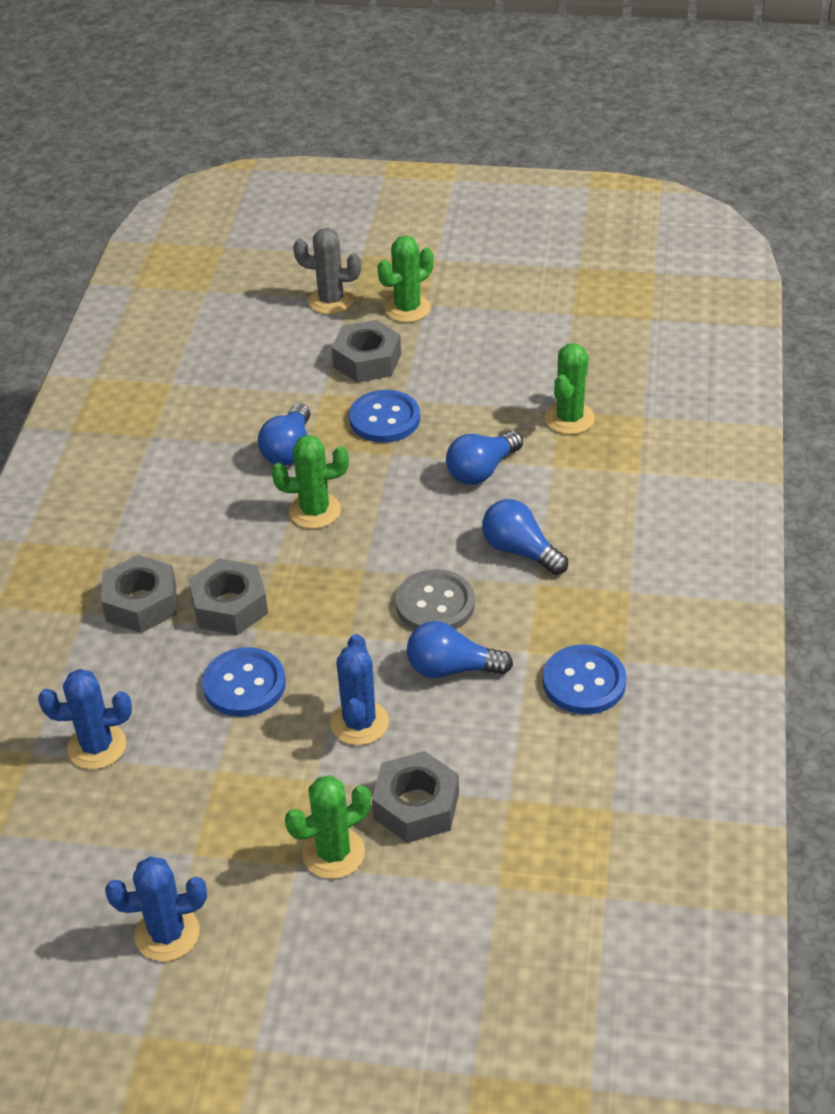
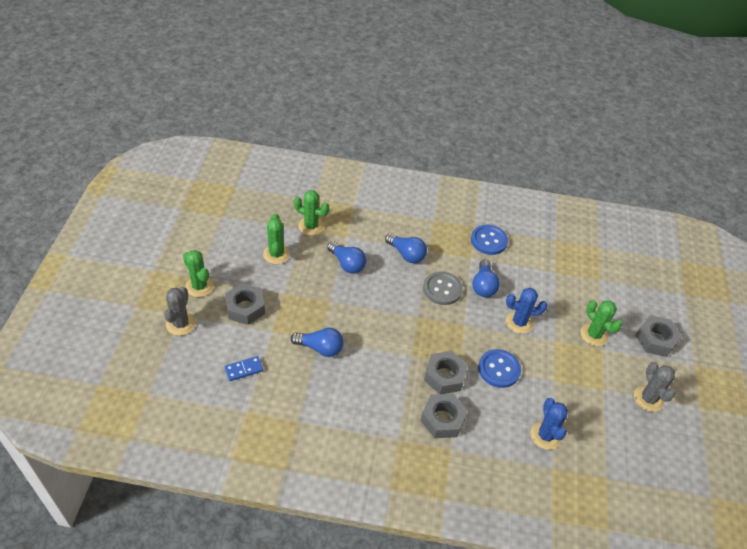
camera: 95 degrees left, 5 degrees up
(167, 933) = (648, 399): blue cactus -> grey cactus
(246, 372) = (244, 369): none -> blue domino
(314, 511) = (373, 337): green cactus -> green cactus (276, 254)
(384, 419) = (300, 302): blue button -> none
(416, 806) = (564, 304): grey nut -> grey nut (655, 340)
(520, 551) = (406, 254): blue light bulb -> blue light bulb turned 90 degrees counterclockwise

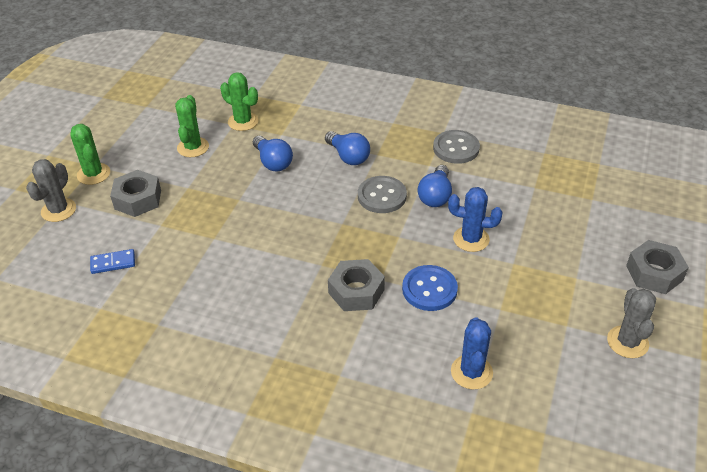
camera: 15 degrees right, 5 degrees down
(320, 348) = (211, 247): blue light bulb -> none
(442, 419) = (339, 340): grey nut -> none
(488, 241) = (456, 148): blue button -> grey button
(594, 335) = (568, 260): green cactus -> none

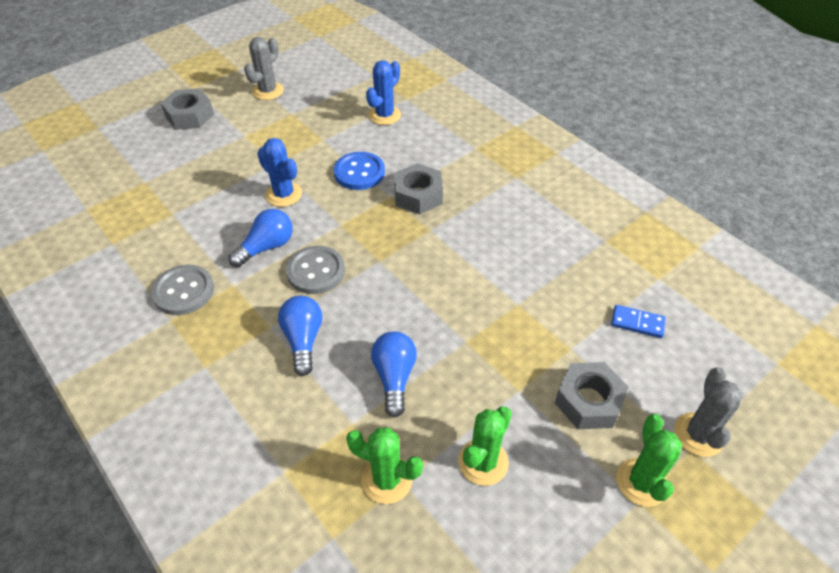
camera: 150 degrees left, 5 degrees up
(58, 210) = (698, 434): grey cactus -> grey cactus turned 45 degrees counterclockwise
(243, 121) = (387, 479): green cactus -> green cactus turned 45 degrees counterclockwise

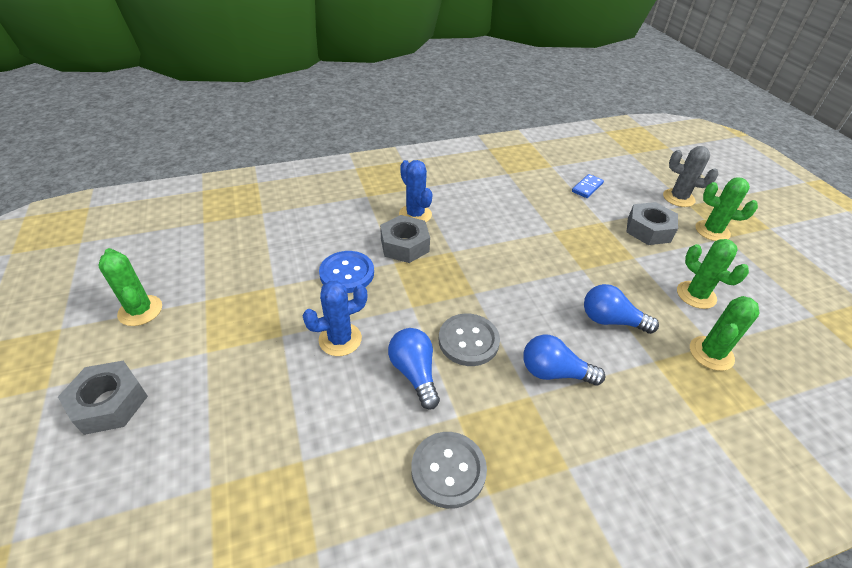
camera: 70 degrees left, 5 degrees down
(268, 91) = (140, 310): grey cactus -> green cactus
(384, 115) = (274, 233): blue cactus -> blue cactus (415, 215)

